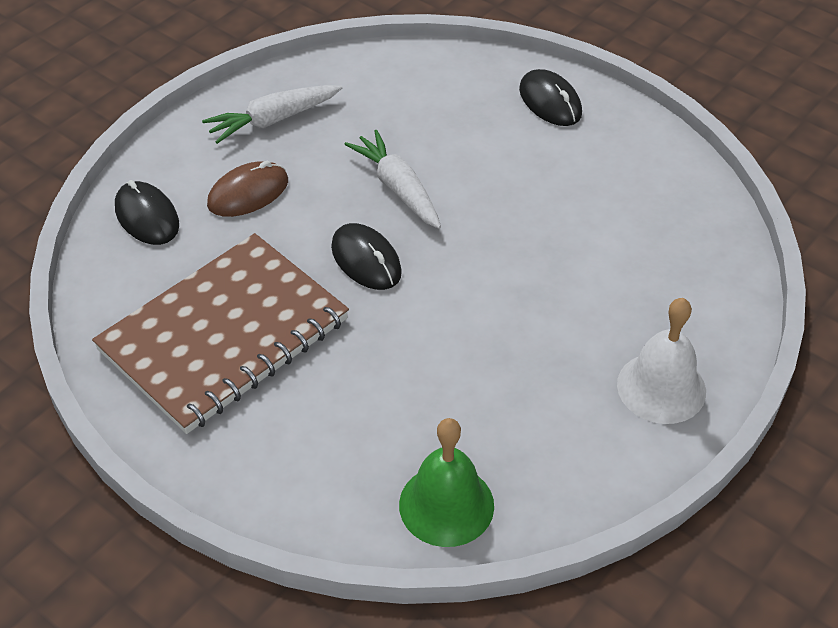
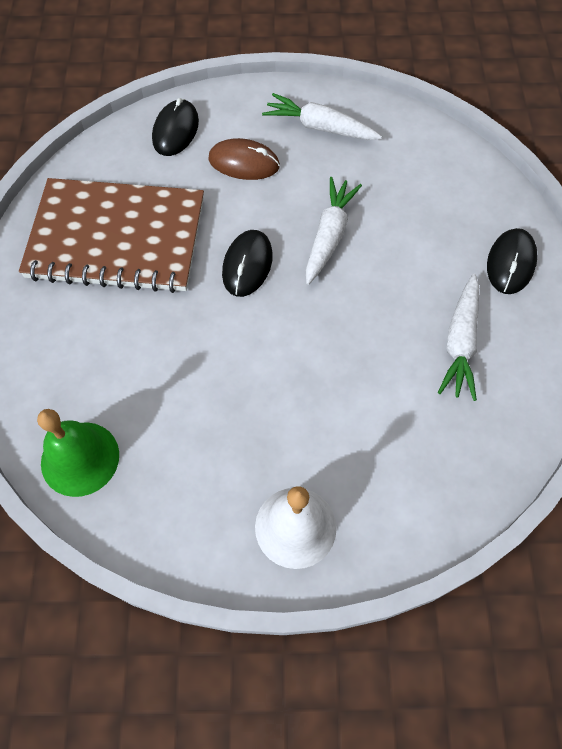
camera: 50 degrees right, 15 degrees up
(591, 178) = (460, 342): none -> white carrot

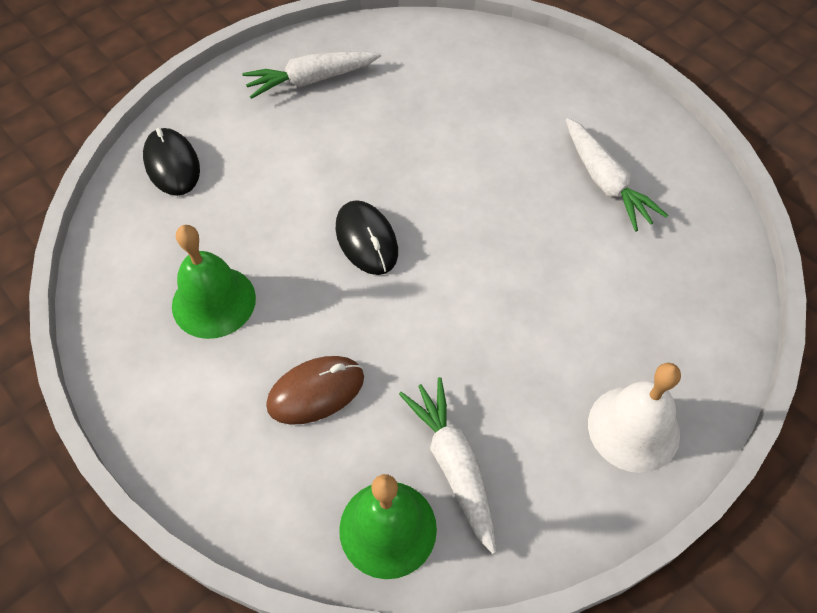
camera: 40 degrees left, 5 degrees down
(116, 239) = (213, 301): brown notebook -> green bell
(244, 162) = (271, 153): brown mouse -> brown mouse (316, 391)
(329, 236) = (413, 167): white carrot -> white carrot (454, 466)
(511, 263) = (579, 94): black mouse -> none

